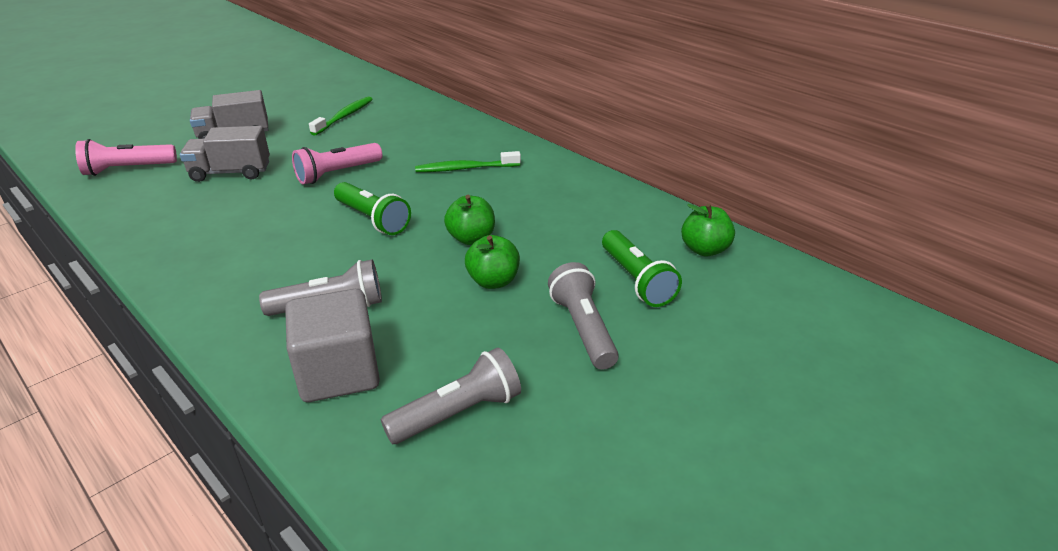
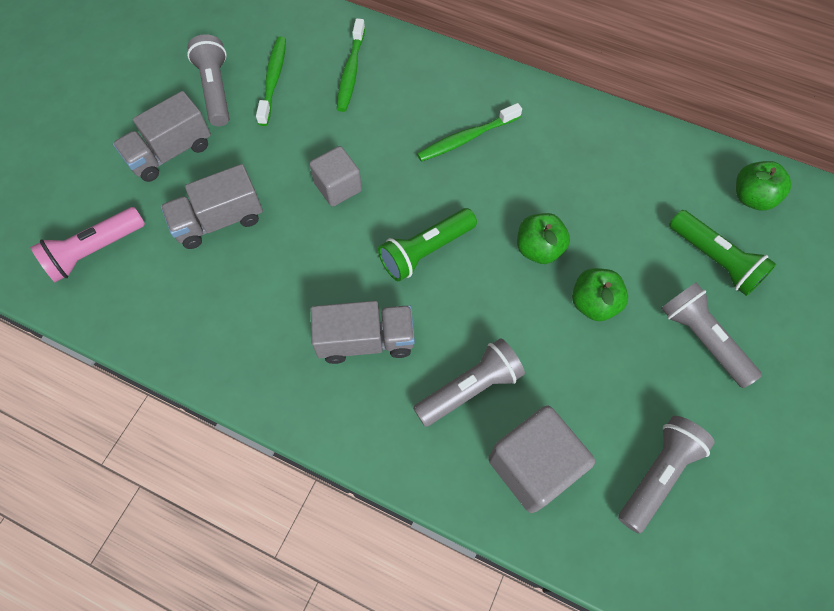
camera: 20 degrees left, 30 degrees up
(272, 257) = (365, 341): none -> grey truck
(298, 114) = (216, 90): none -> grey flashlight
(337, 173) = (338, 187): pink flashlight -> grey cube
(372, 219) = (425, 251): green flashlight -> green flashlight turned 120 degrees clockwise
(406, 122) = (351, 71): none -> green toothbrush

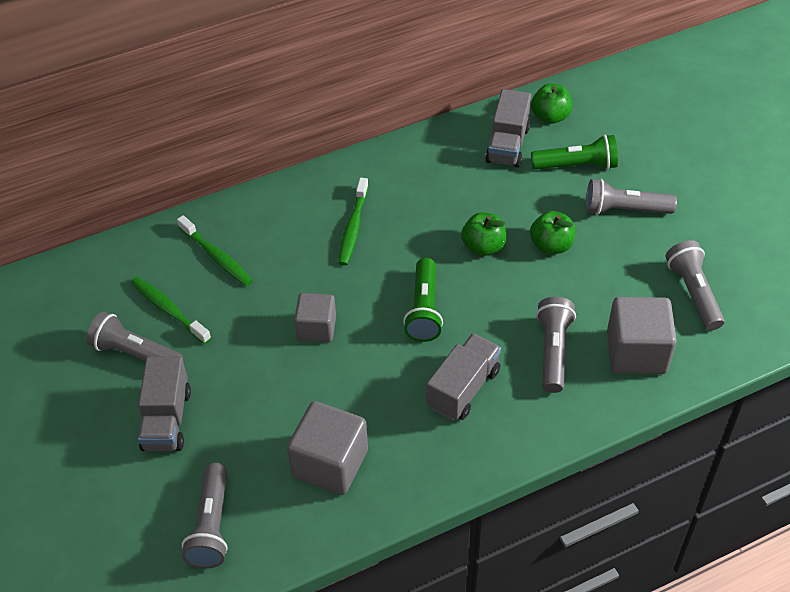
camera: 50 degrees left, 15 degrees down
(94, 251) = (211, 525): pink flashlight -> grey flashlight
(210, 292) = (330, 463): none -> grey cube
(219, 220) = (269, 422): grey truck -> grey truck (507, 145)

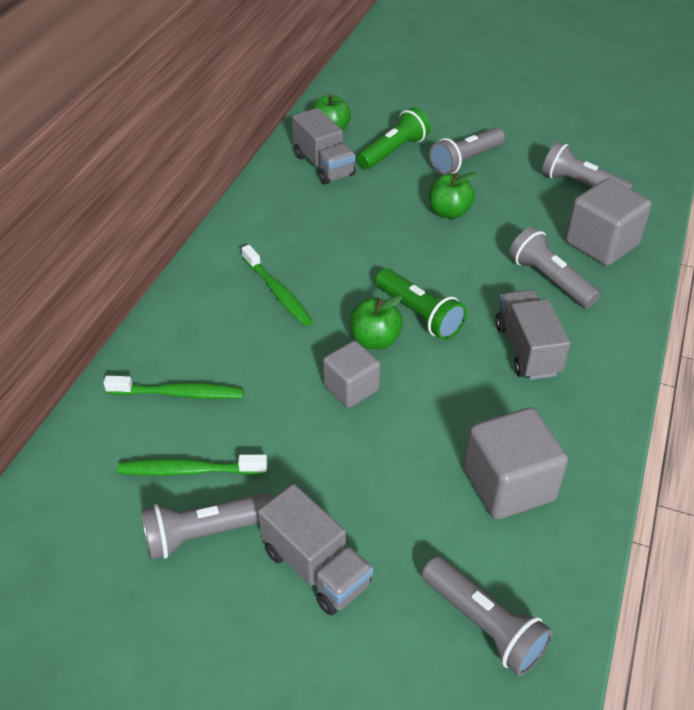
camera: 45 degrees left, 5 degrees down
(483, 247) = (402, 242): green apple -> green apple (375, 340)

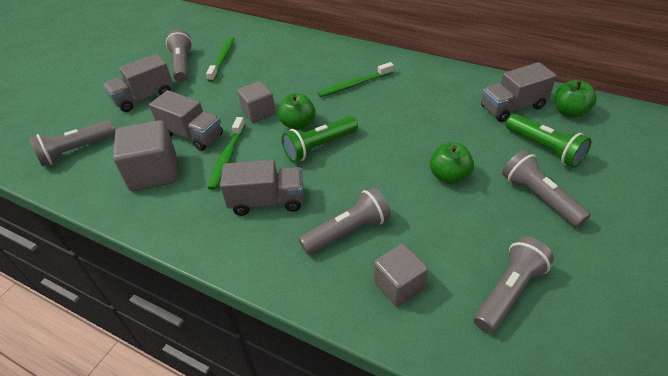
camera: 100 degrees right, 0 degrees up
(178, 393) = (276, 53): green toothbrush -> green toothbrush (227, 157)
(415, 460) = (192, 135): none -> grey truck
(601, 244) = (399, 285): grey cube -> grey cube, size x0.65

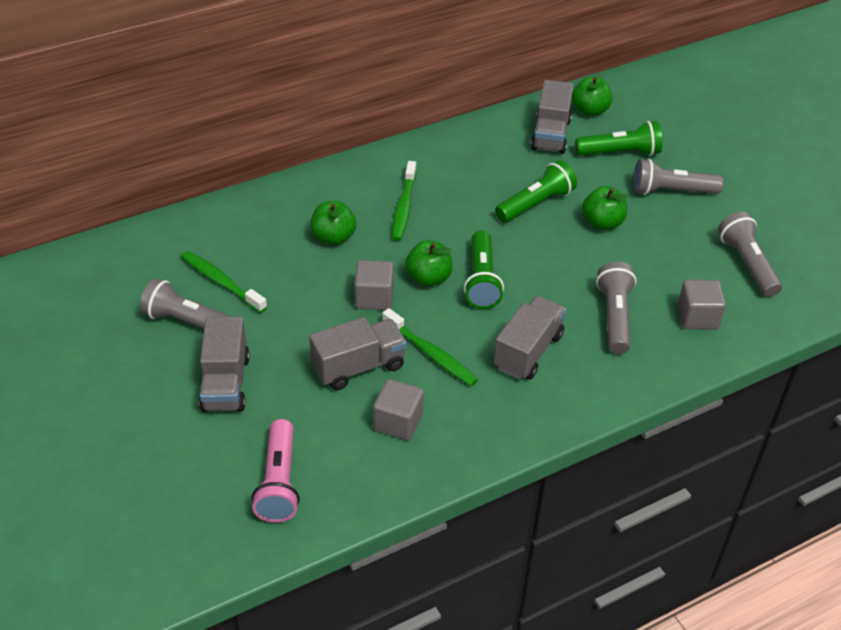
camera: 60 degrees left, 0 degrees up
(76, 150) = (279, 482): grey flashlight -> pink flashlight
(154, 173) = (398, 422): grey cube -> grey cube, size x0.65
(297, 74) = (333, 237): none -> green apple
(427, 135) = (536, 204): none -> green flashlight

